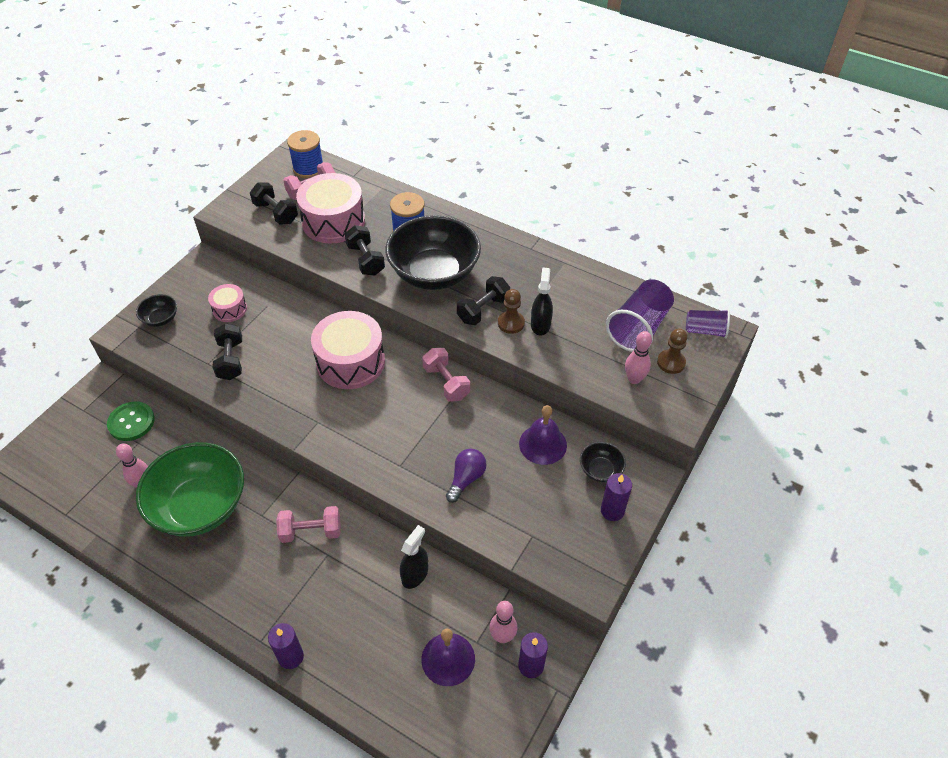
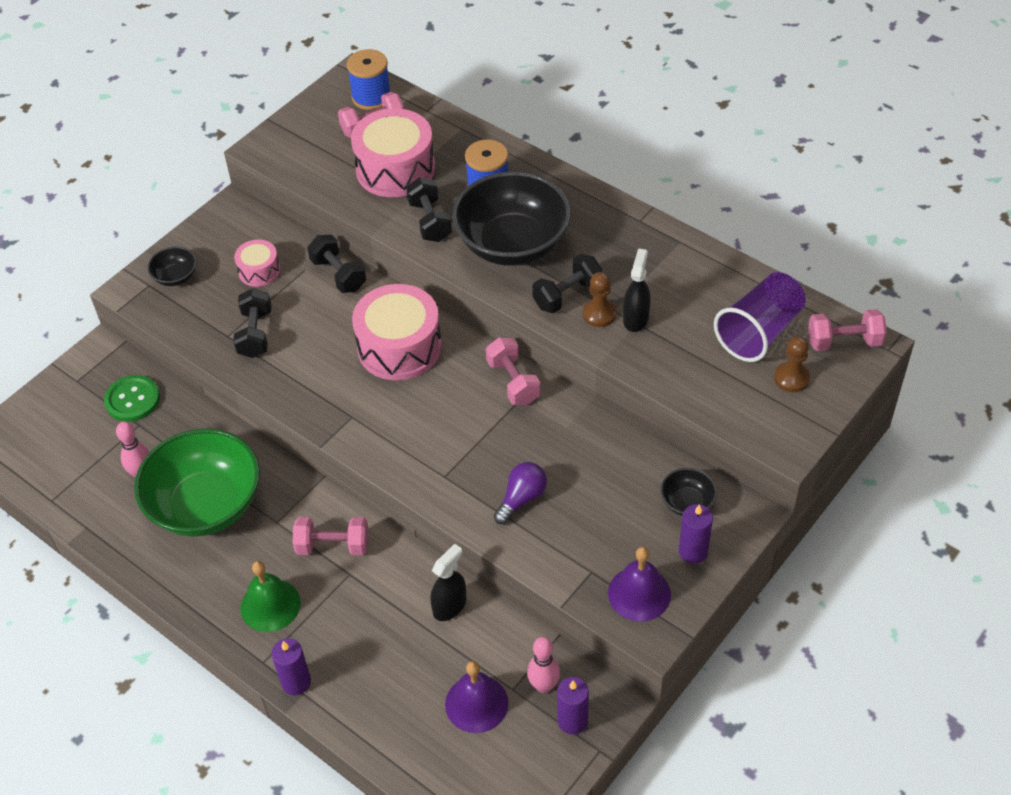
camera: 10 degrees right, 0 degrees up
(262, 589) = (270, 605): none -> green bell
(276, 213) = (325, 153): black dumbbell -> black dumbbell (338, 275)
(543, 444) = (621, 466): purple bell -> purple bell (639, 593)
(634, 379) = (741, 395): pink bowling pin -> none
(705, 331) = (844, 342): purple cup -> pink dumbbell

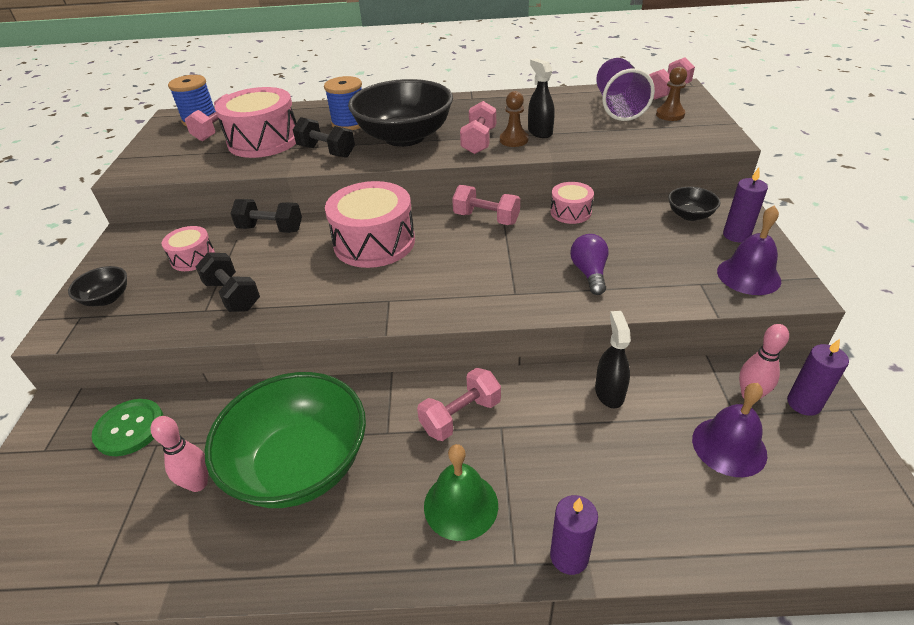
camera: 40 degrees left, 10 degrees down
(567, 295) = (479, 141): black dumbbell -> pink dumbbell
(591, 425) = (570, 212): none -> pink drum

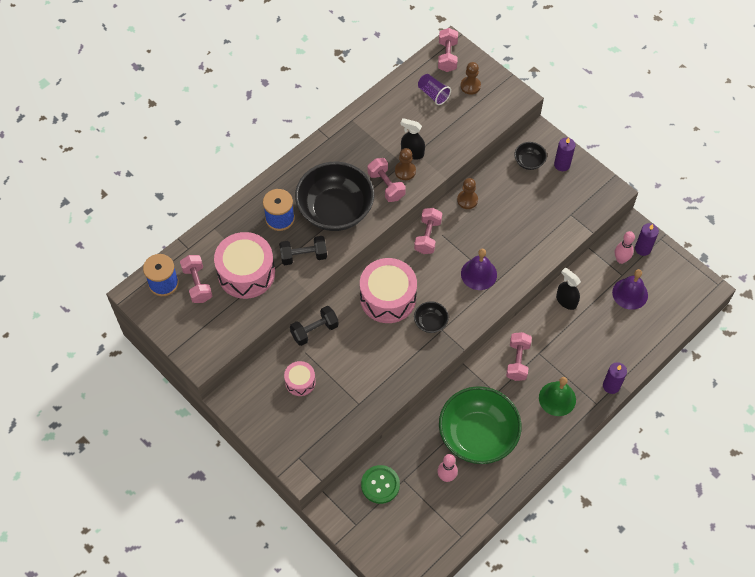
camera: 45 degrees left, 20 degrees up
(107, 298) = (294, 439): black bowl -> black bowl (430, 322)
(233, 296) = (360, 386): black dumbbell -> none
(486, 218) = (427, 236): pink dumbbell -> pink dumbbell turned 60 degrees counterclockwise
(570, 212) = (467, 200): pink drum -> brown pawn
(589, 273) = (517, 242): purple light bulb -> none
(618, 107) = (433, 94): purple cup -> purple cup, size x0.58
(748, 275) = (587, 194): purple bell -> purple bell (478, 274)

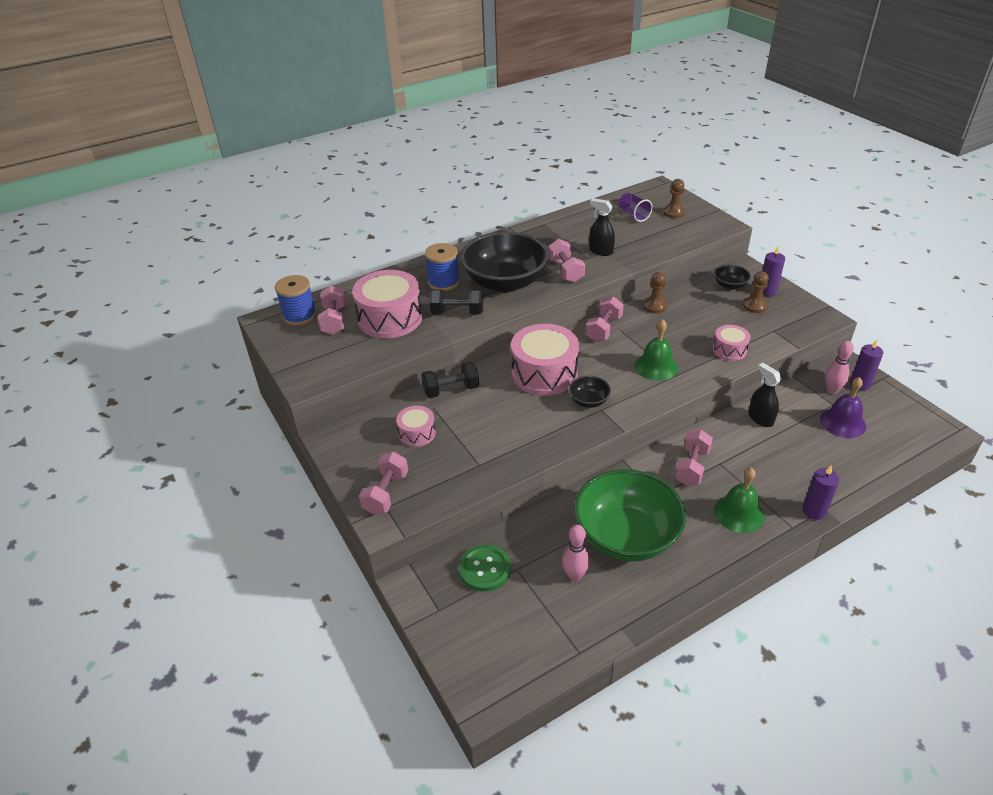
camera: 15 degrees right, 20 degrees down
(405, 171) = (589, 263): brown pawn -> brown pawn (754, 306)
(447, 56) = (654, 193): pink dumbbell -> pink dumbbell (386, 493)
(478, 274) = (656, 366): purple bell -> green bell
(536, 244) = (729, 350): none -> pink drum

